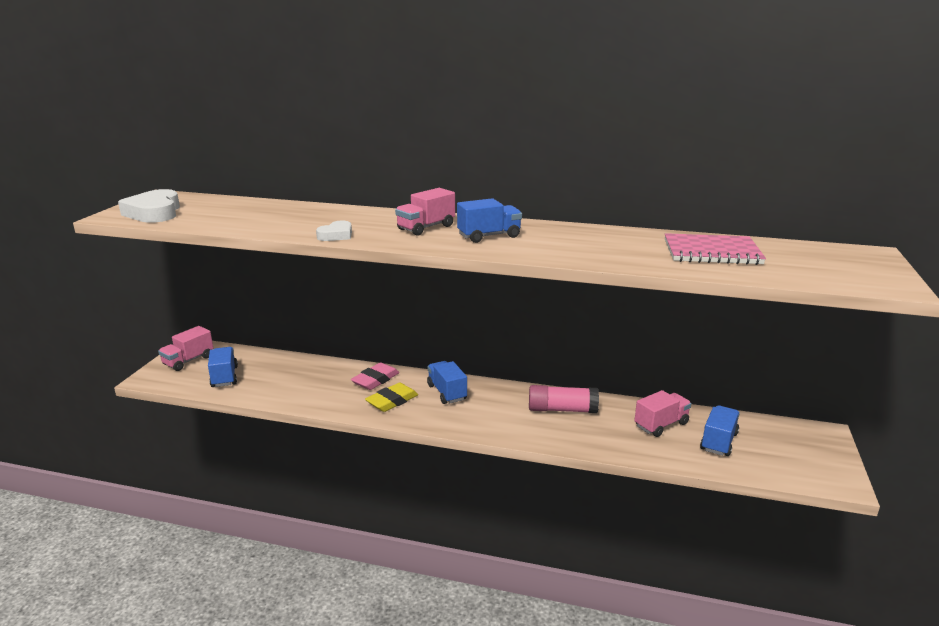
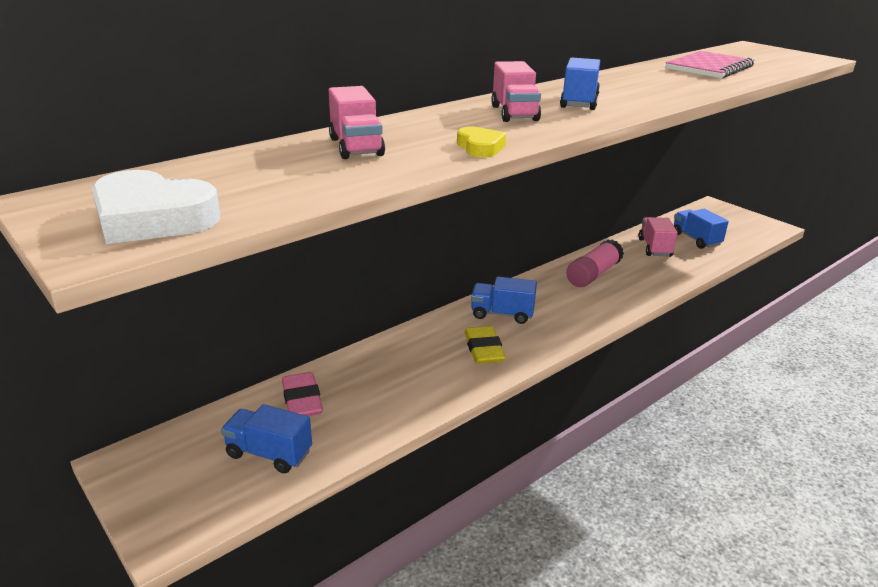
camera: 55 degrees left, 5 degrees up
(188, 361) = (167, 476): pink truck -> pink truck (356, 147)
(336, 235) = (480, 147): white heart -> yellow heart
(375, 380) = (426, 344): pink eraser -> pink eraser (302, 400)

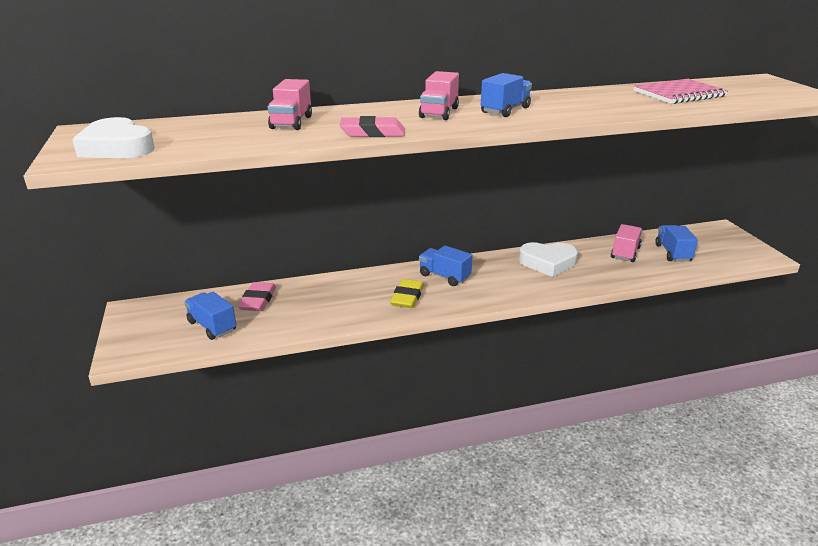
camera: 25 degrees right, 0 degrees up
(480, 147) = (372, 133): yellow heart -> pink eraser
(593, 274) = (548, 263): pink glue stick -> white heart

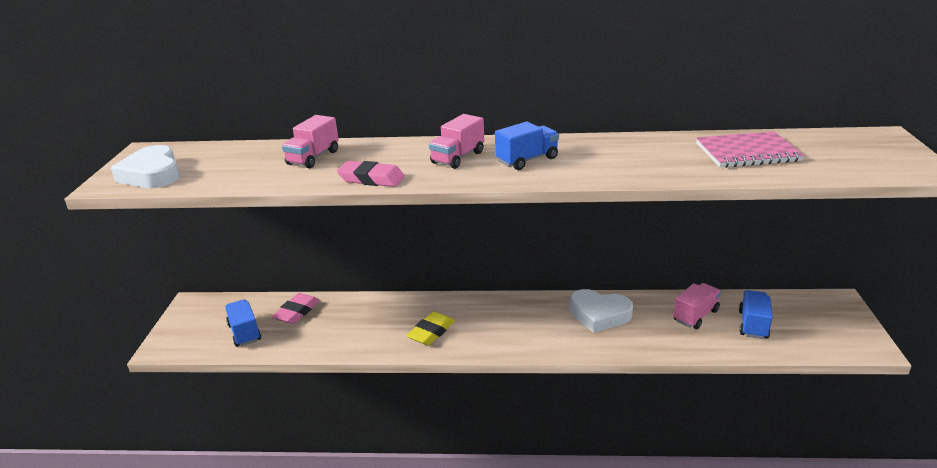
camera: 20 degrees right, 0 degrees up
(444, 276) = (481, 314): blue truck -> none

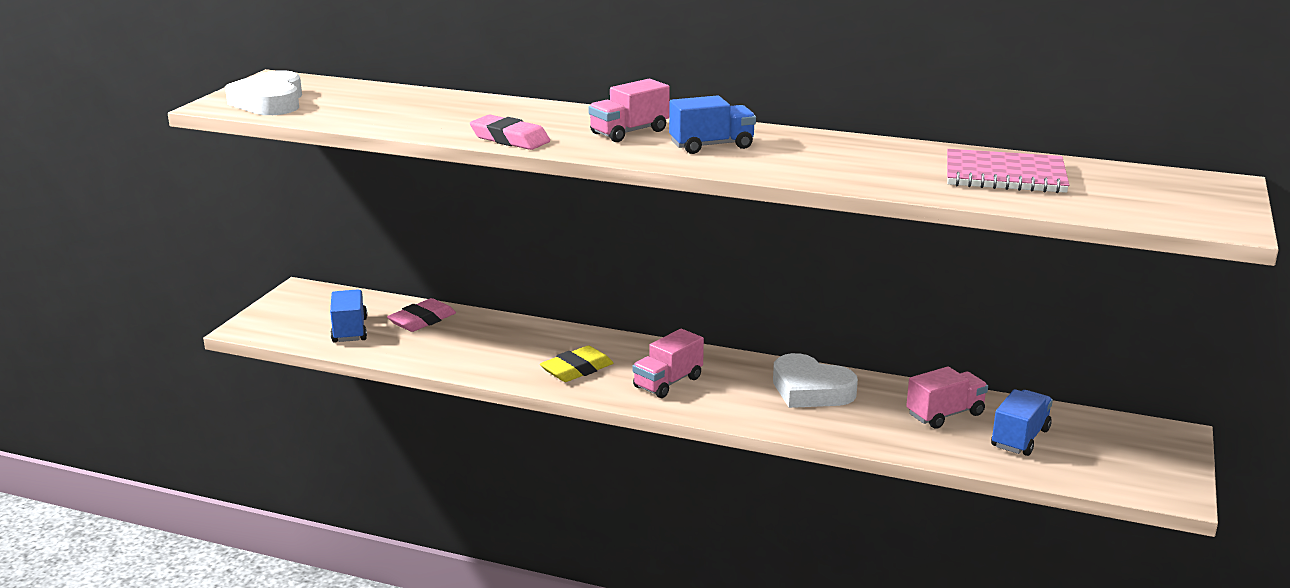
camera: 15 degrees right, 5 degrees down
(313, 158) = (459, 110): pink truck -> pink truck (668, 383)

